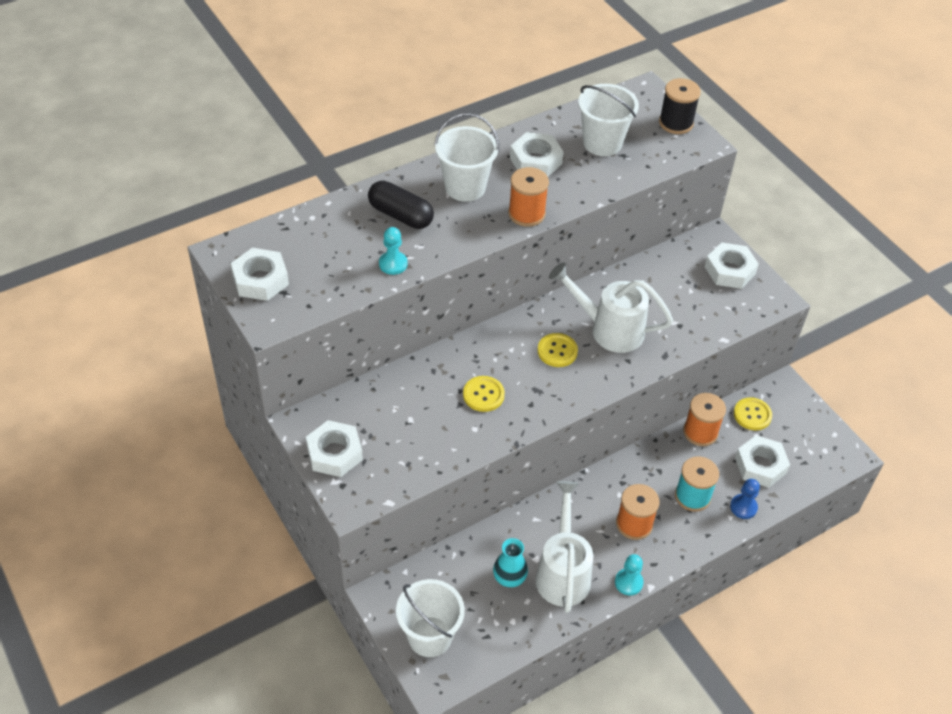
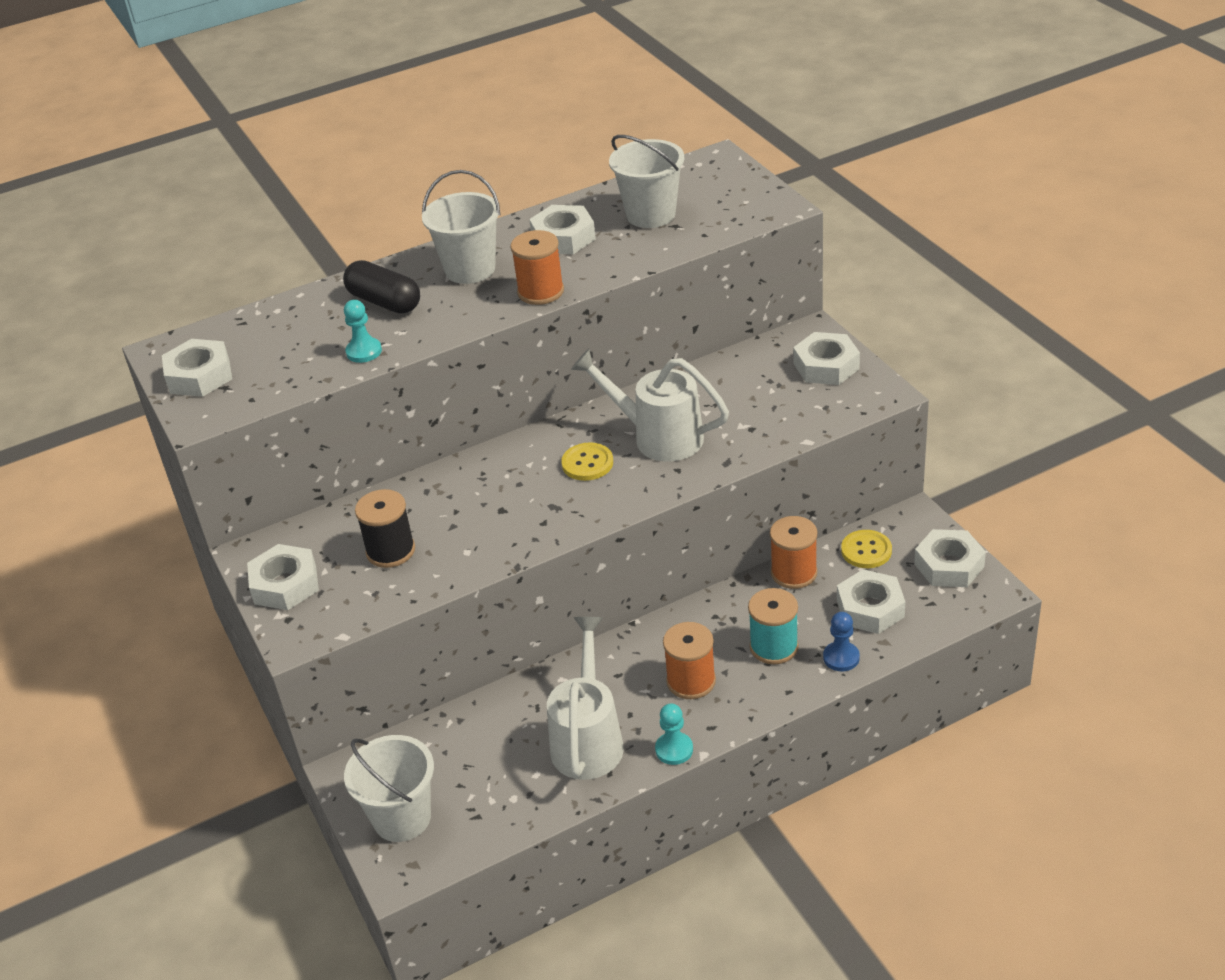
camera: 10 degrees right, 10 degrees down
(483, 395) = (484, 514): yellow button -> none
(509, 577) = (517, 747): turquoise vase -> none
(676, 123) = (748, 189): black spool -> black spool (390, 551)
(814, 430) = (949, 565): none -> white nut

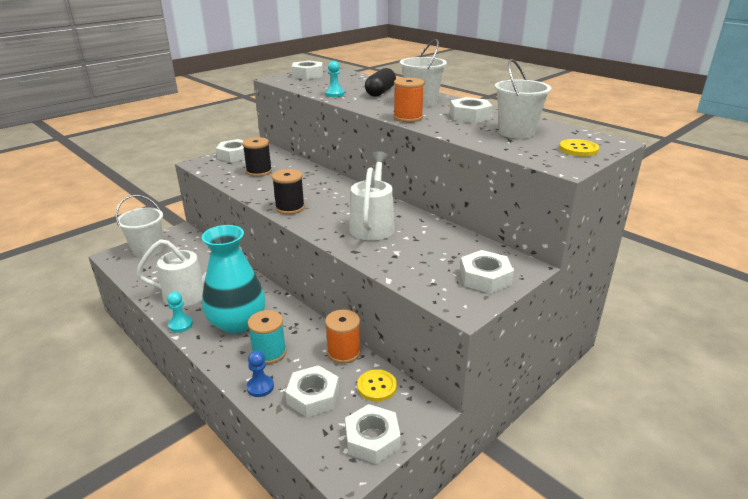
camera: 70 degrees right, 10 degrees down
(564, 517) = (290, 208): none -> black spool
(587, 463) = (340, 207): yellow button -> yellow button (578, 149)
(691, 681) = (237, 322): orange spool -> turquoise vase

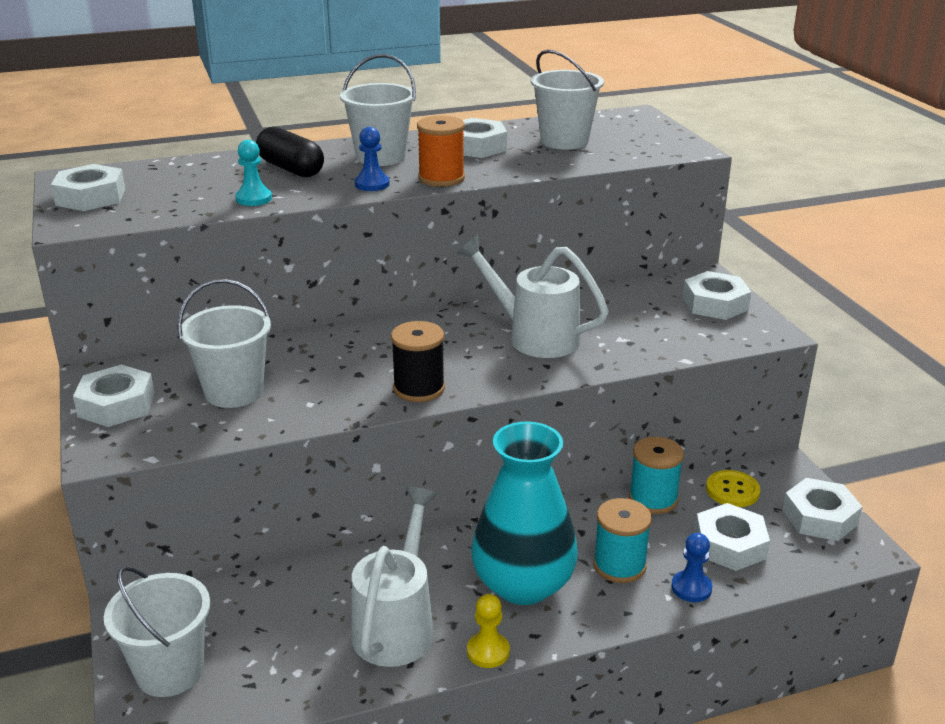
camera: 65 degrees left, 0 degrees up
(180, 325) = (488, 651): turquoise pawn -> yellow pawn
(259, 171) = (234, 392): black spool -> white bucket
(343, 352) = (653, 499): orange spool -> turquoise spool
(380, 108) = (372, 184): none -> blue pawn
(578, 149) = (645, 131): yellow button -> none

